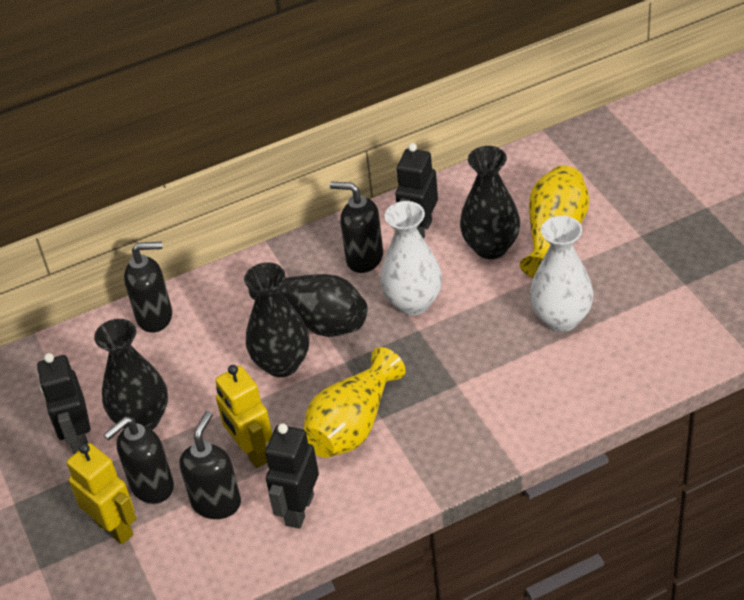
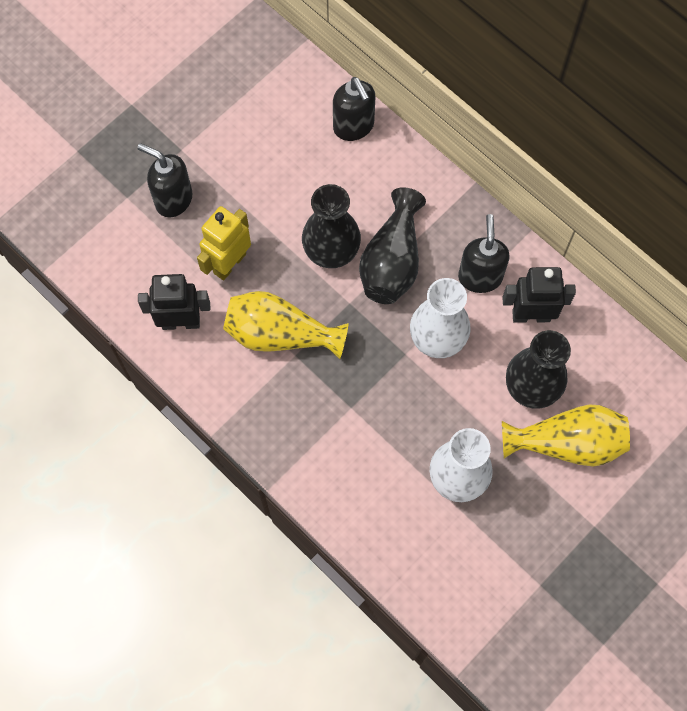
camera: 65 degrees right, 25 degrees up
(78, 439) = (205, 123): black robot -> none
(114, 528) = (127, 188): yellow robot -> none
(142, 419) = (239, 163): black vase -> none
(216, 503) = (171, 255): black soap dispenser -> none

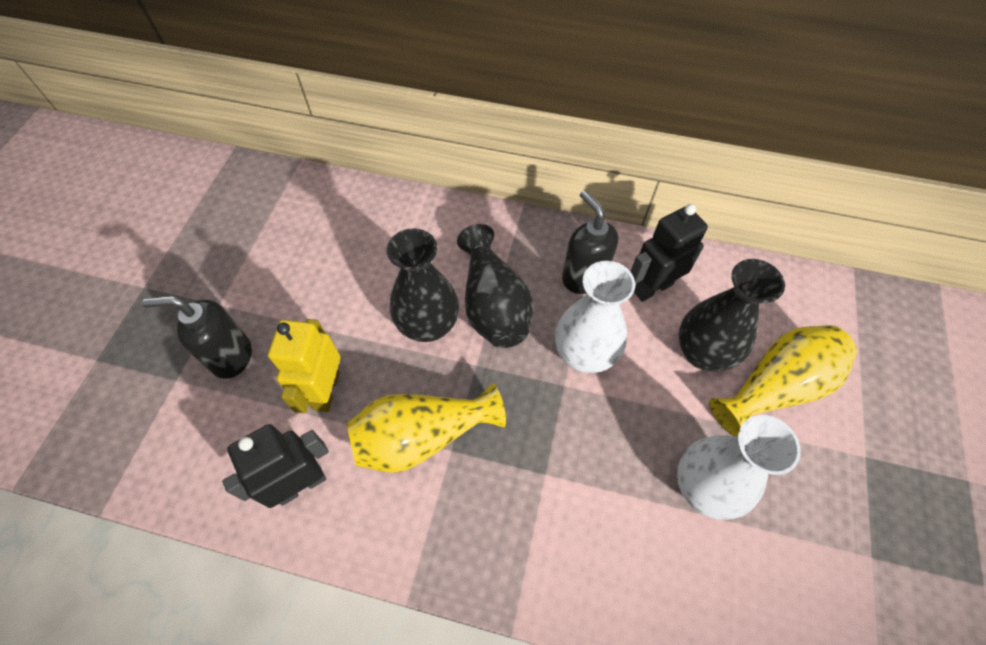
camera: 30 degrees left, 10 degrees down
(354, 127) = (385, 208): black soap dispenser -> none

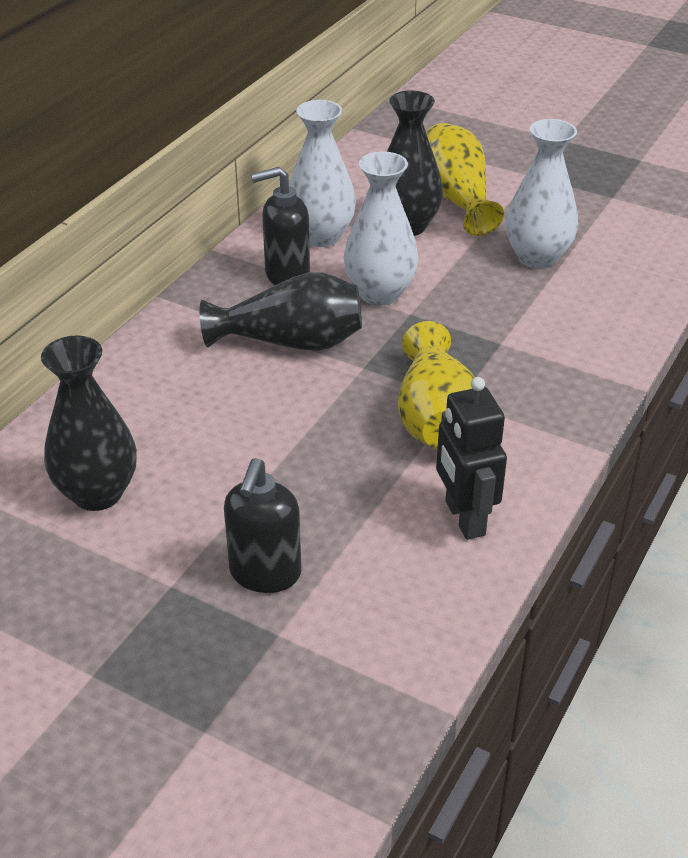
camera: 75 degrees left, 20 degrees down
(326, 390) = (350, 488): yellow robot -> none
(428, 325) = (296, 394): black vase -> black vase (97, 493)
(652, 287) = (321, 236): black robot -> white vase

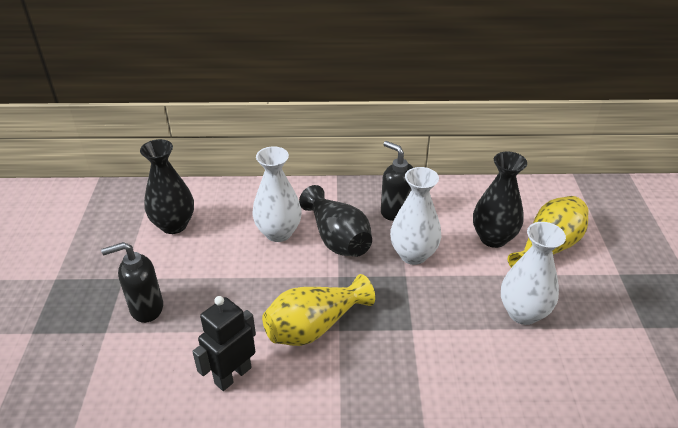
camera: 60 degrees right, 0 degrees up
(321, 236) = (445, 208): white vase -> white vase (278, 233)

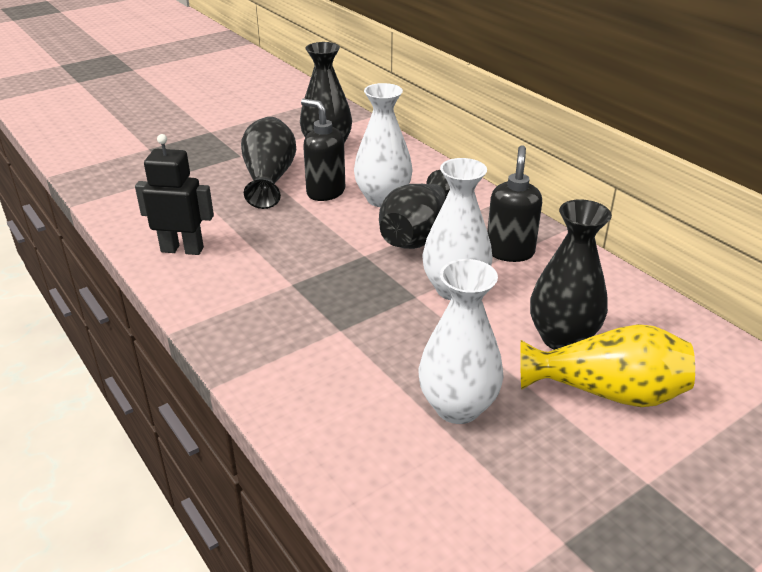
camera: 55 degrees right, 5 degrees down
(146, 308) = (218, 179): black soap dispenser -> black soap dispenser (325, 192)
(182, 277) = (269, 179): none -> black vase
(315, 326) = (282, 268): yellow vase -> none

